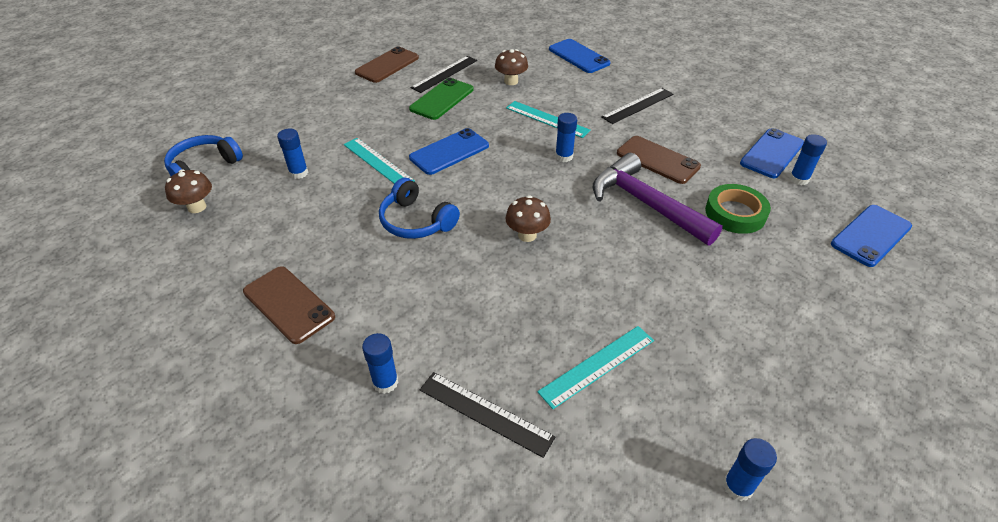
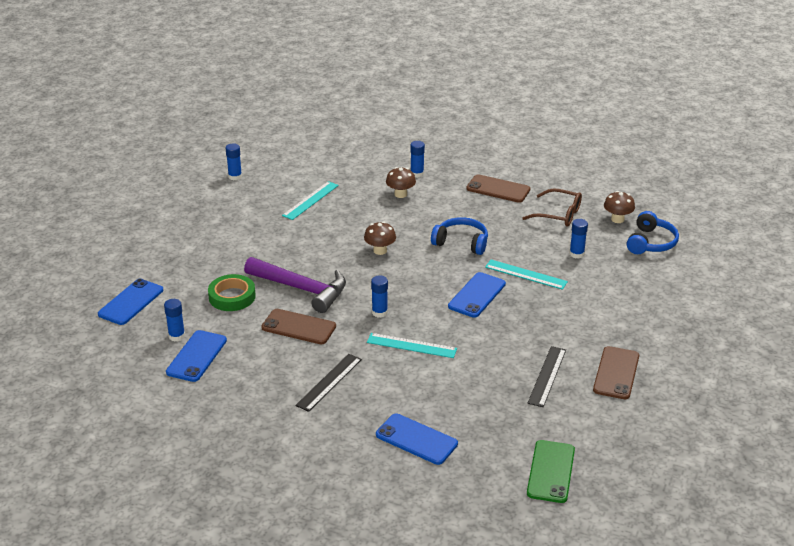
camera: 160 degrees right, 10 degrees down
(257, 234) = (558, 214): none -> brown glasses
(442, 99) = (524, 344): green phone -> green phone (551, 471)
(485, 413) = (360, 174): black ruler -> none
(511, 81) = (472, 382): brown mushroom -> brown mushroom (400, 194)

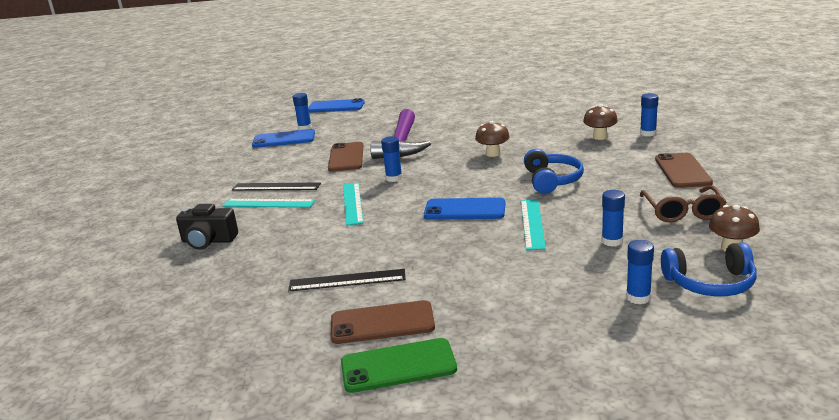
camera: 70 degrees right, 10 degrees down
(232, 297) = (369, 128): green tape -> none
(235, 176) = (536, 85): blue glue stick -> blue glue stick (638, 297)
(310, 200) = (538, 113): turquoise ruler -> turquoise ruler (268, 203)
(416, 439) = (208, 241): blue phone -> black camera
(551, 471) = (175, 322): green phone -> green phone (398, 366)

